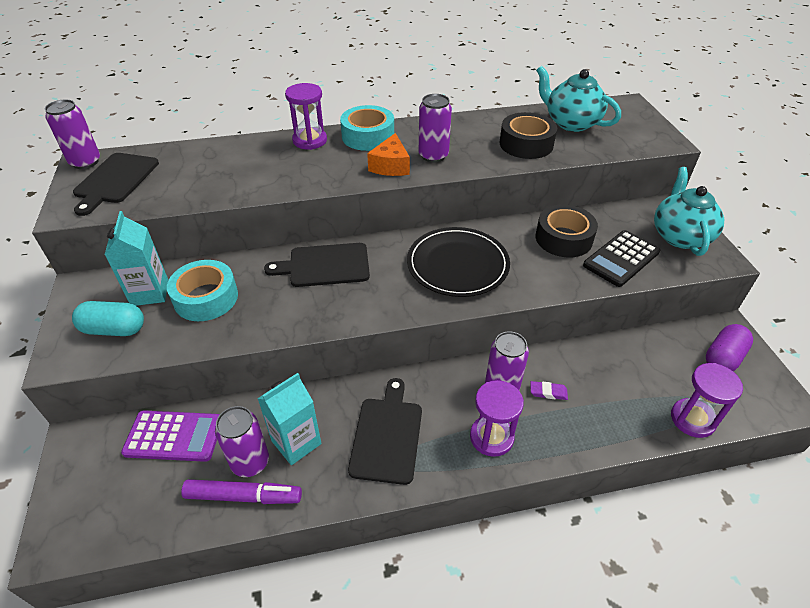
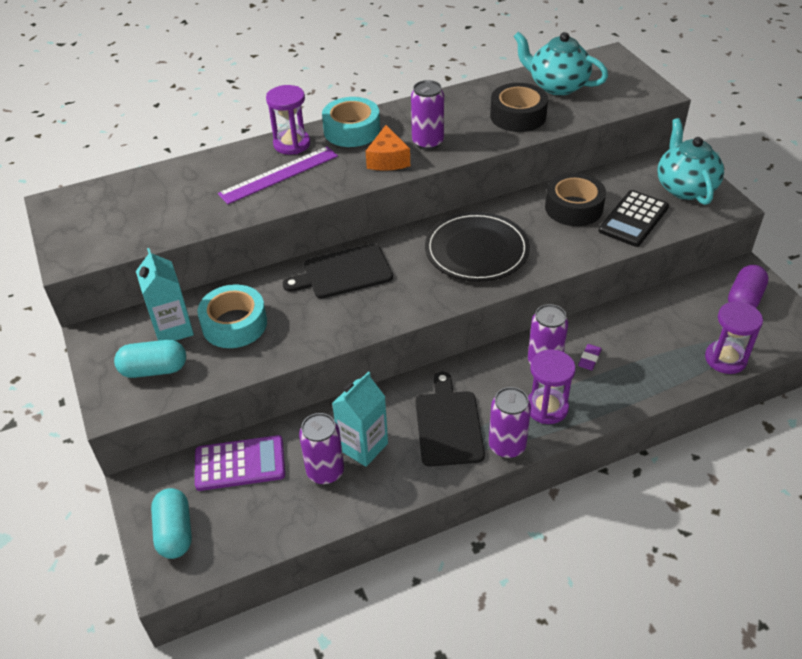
camera: 10 degrees left, 0 degrees up
(83, 498) = (175, 532): none -> turquoise capsule
(85, 162) = (57, 203): purple can -> purple can (507, 446)
(115, 180) = (102, 218): black cutting board -> none
(243, 496) = (331, 501): purple marker -> none
(286, 165) = (279, 175): none -> purple ruler
(548, 392) = (589, 359): purple eraser -> purple eraser turned 60 degrees counterclockwise

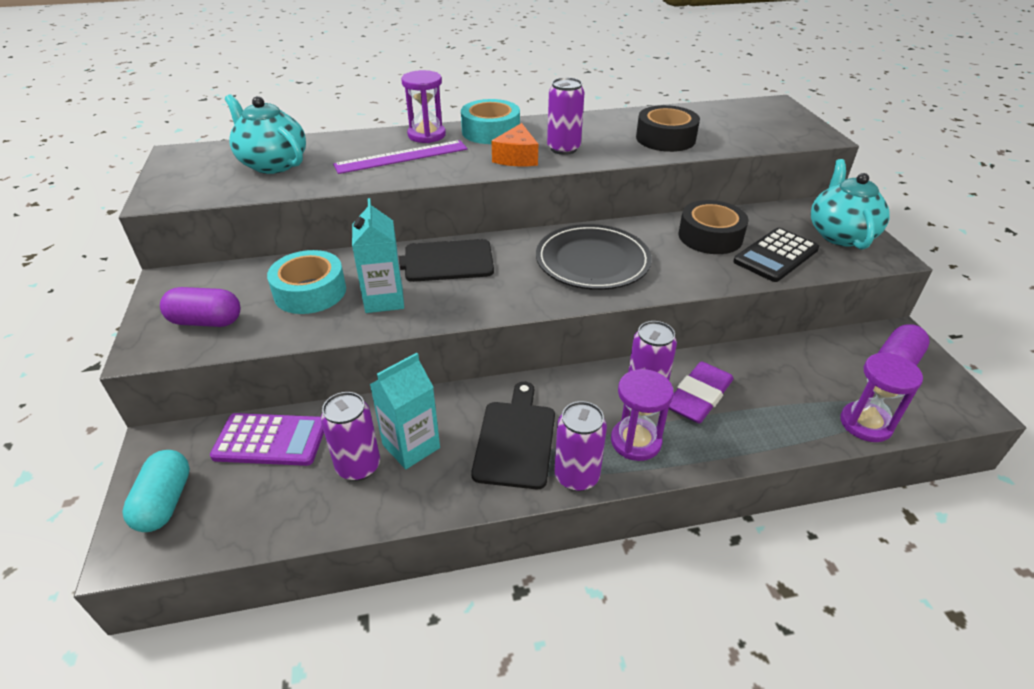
camera: 10 degrees right, 5 degrees down
(154, 370) = (206, 321): turquoise capsule -> purple capsule
(173, 329) = (247, 287): turquoise carton -> turquoise carton (384, 299)
(557, 86) = (713, 120): turquoise teapot -> turquoise teapot (273, 164)
(589, 359) = (698, 397): purple eraser -> purple eraser, size x2.10

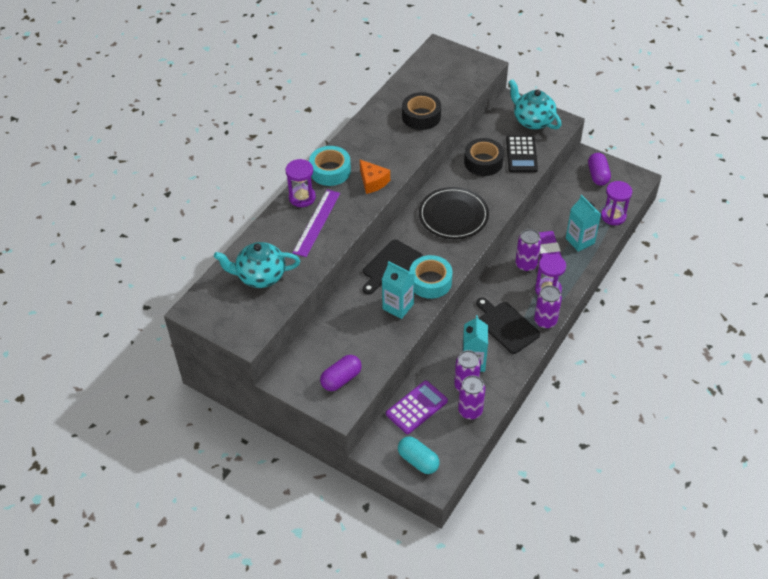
camera: 45 degrees left, 10 degrees up
(310, 292) = (359, 329): turquoise tape -> turquoise tape (430, 281)
(563, 149) = (385, 159): purple can -> purple can (470, 411)
(767, 418) = (580, 241): none -> turquoise carton

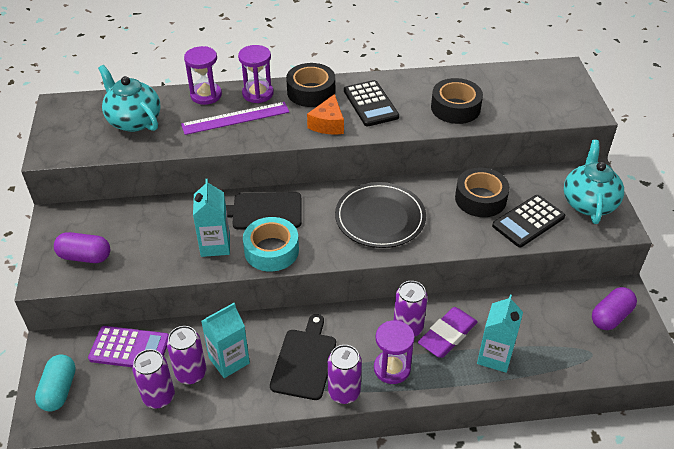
camera: 50 degrees right, 5 degrees down
(330, 171) = (311, 92): turquoise tape -> black tape
(375, 151) = (370, 104): none -> black calculator
(613, 216) = (568, 367): purple hourglass -> purple hourglass (206, 95)

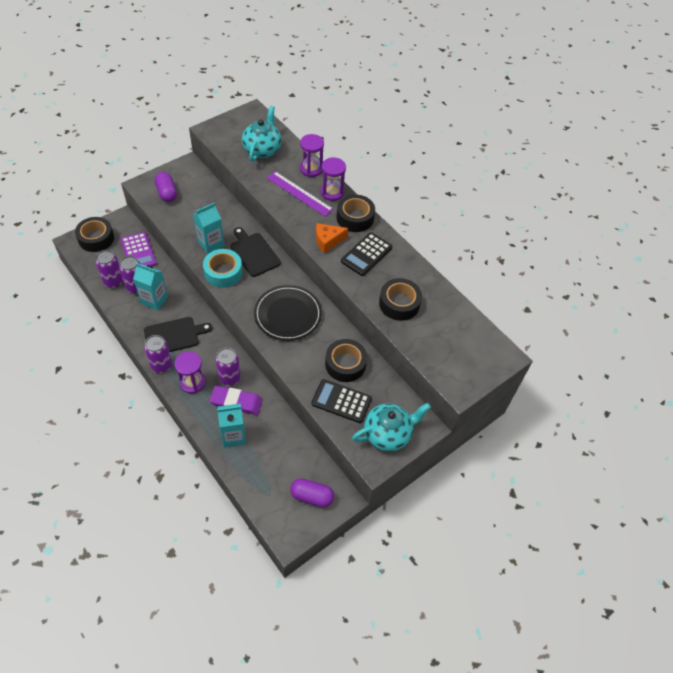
camera: 55 degrees right, 10 degrees up
(59, 390) = (96, 238): turquoise capsule -> black tape

